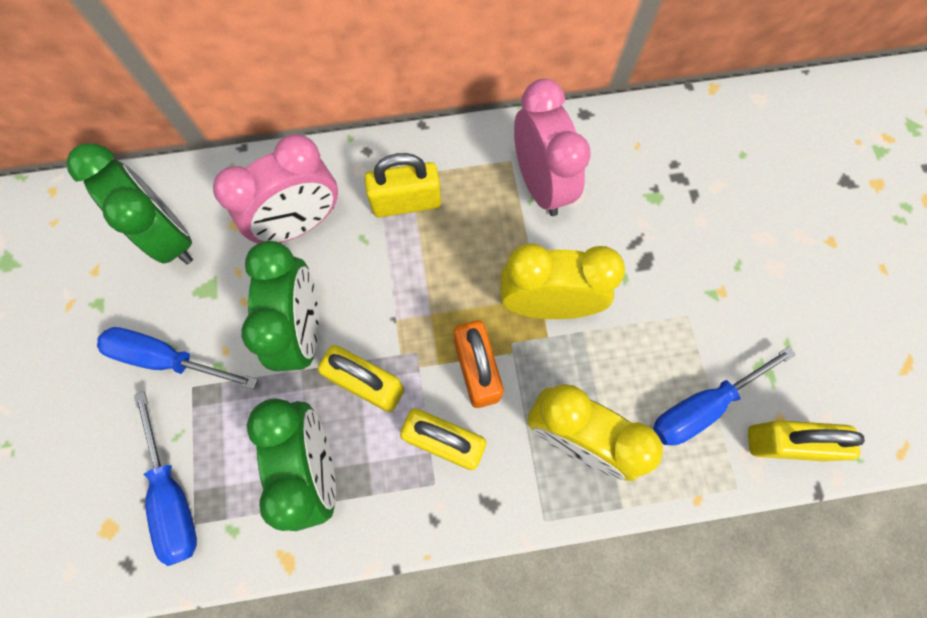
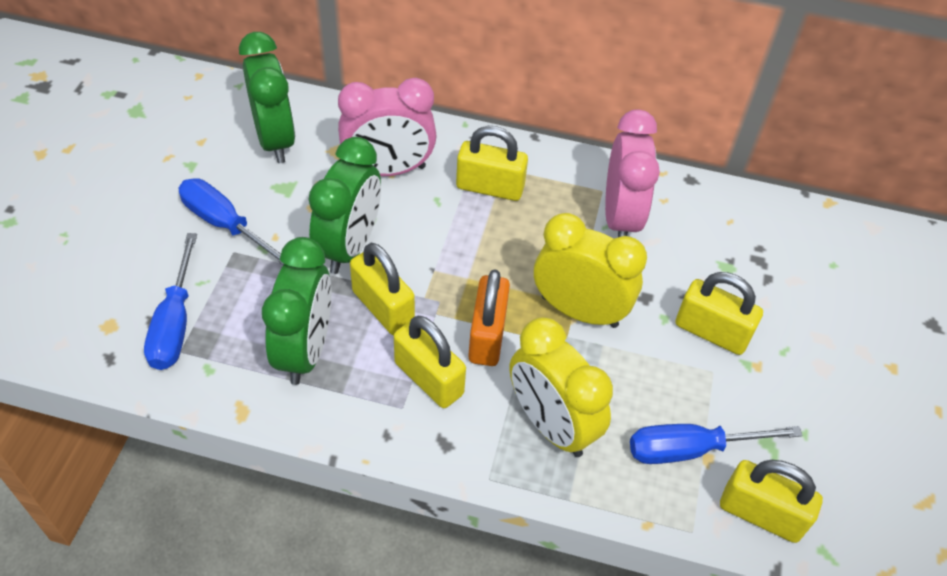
camera: 20 degrees right, 20 degrees down
(670, 274) = (711, 332): none -> yellow padlock

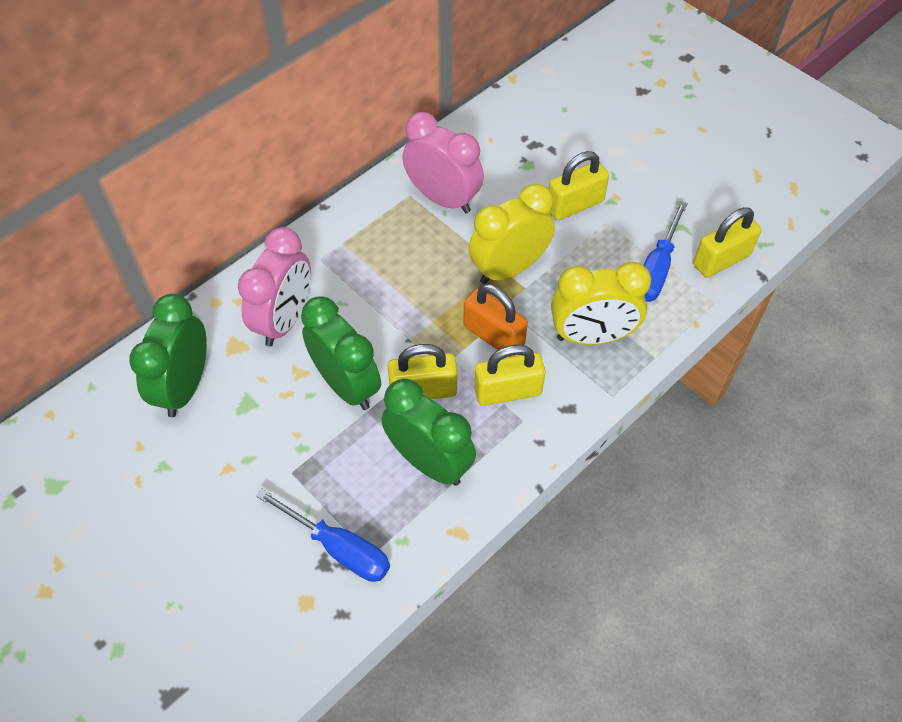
camera: 55 degrees left, 5 degrees up
(225, 224) = (255, 466): blue screwdriver -> none
(275, 140) = (185, 387): green clock -> green clock turned 90 degrees counterclockwise
(490, 187) = (354, 262): yellow padlock -> none

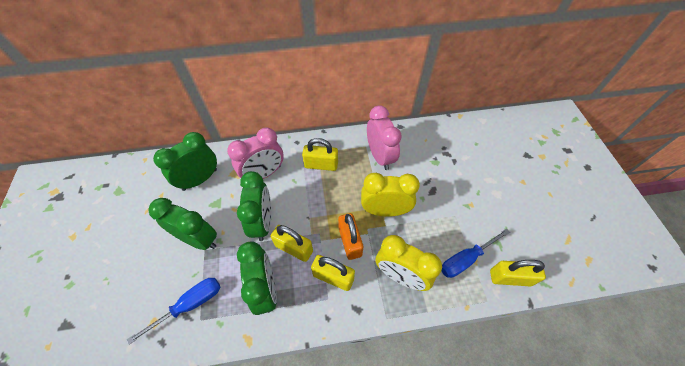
camera: 35 degrees right, 0 degrees up
(268, 465) = (199, 239): none -> green clock
(339, 548) = (190, 305): blue screwdriver -> blue screwdriver turned 105 degrees counterclockwise
(575, 205) = (445, 196): yellow padlock -> yellow padlock (321, 165)

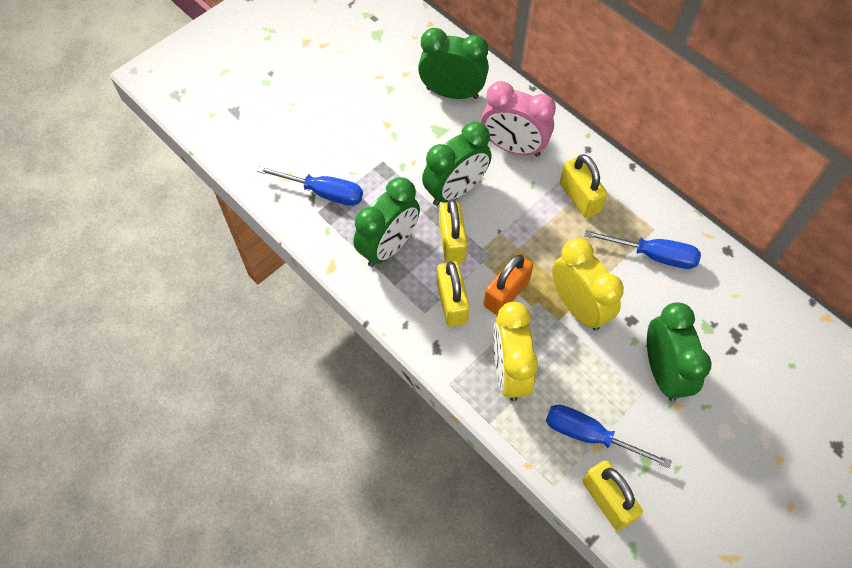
camera: 55 degrees right, 5 degrees up
(199, 239) = (389, 147): green clock -> green clock (663, 372)
(380, 156) = (653, 255): pink clock -> blue screwdriver

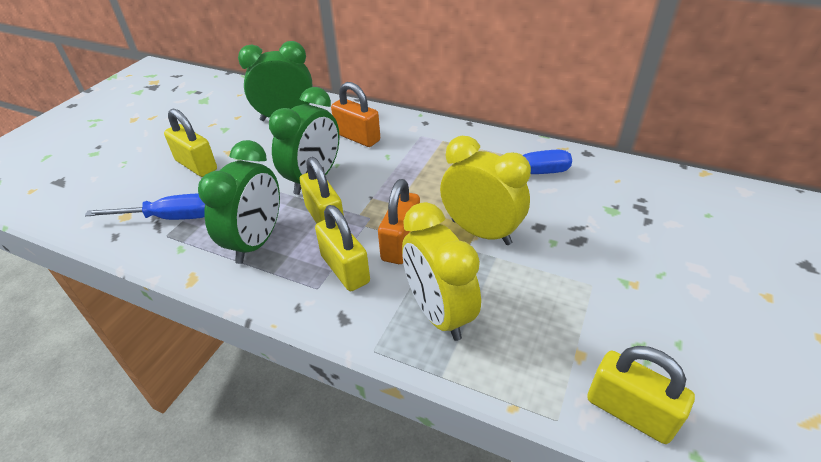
camera: 20 degrees left, 20 degrees down
(513, 147) = (357, 137): pink clock -> orange padlock
(579, 197) = (435, 153): yellow padlock -> yellow padlock (196, 165)
(589, 435) = (564, 346): blue screwdriver -> none
(663, 372) = (598, 259): green clock -> none

